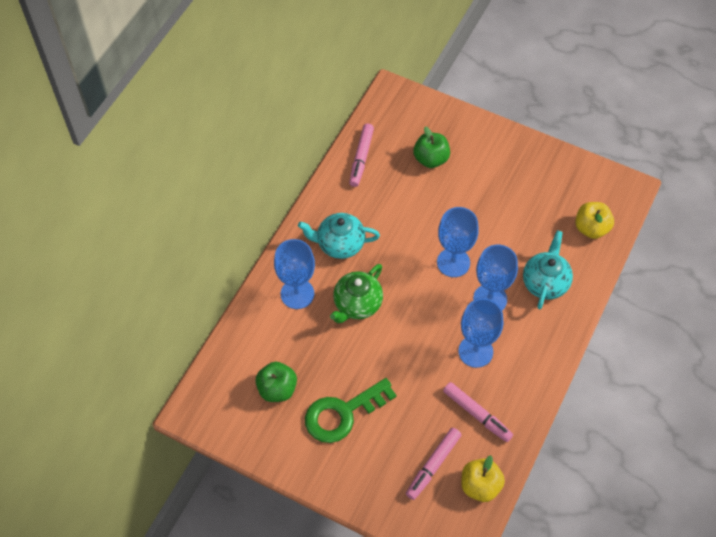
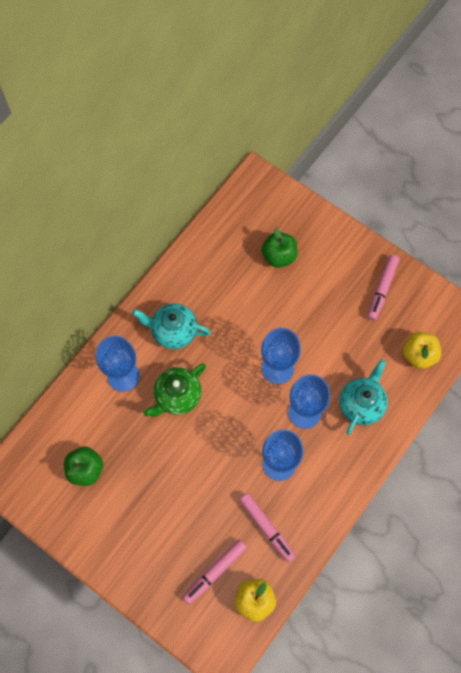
camera: 10 degrees right, 10 degrees up
(342, 413) = (141, 505): green key -> none
(361, 158) = (212, 244): pink marker -> pink marker (382, 289)

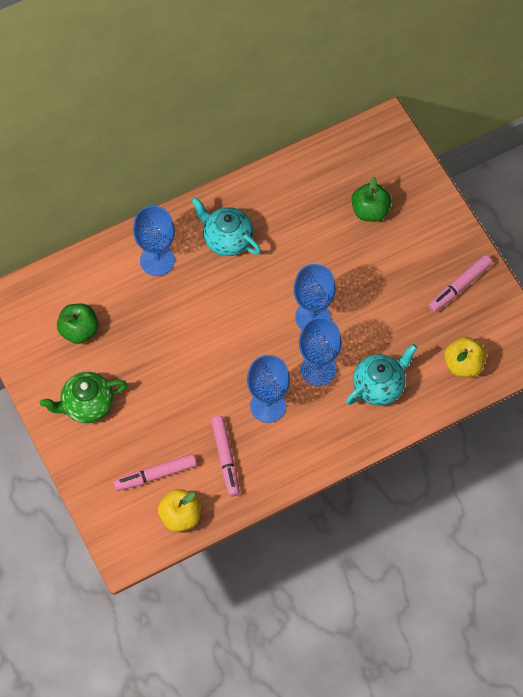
camera: 25 degrees right, 5 degrees down
(177, 396) = (200, 301): green teapot -> green teapot (86, 405)

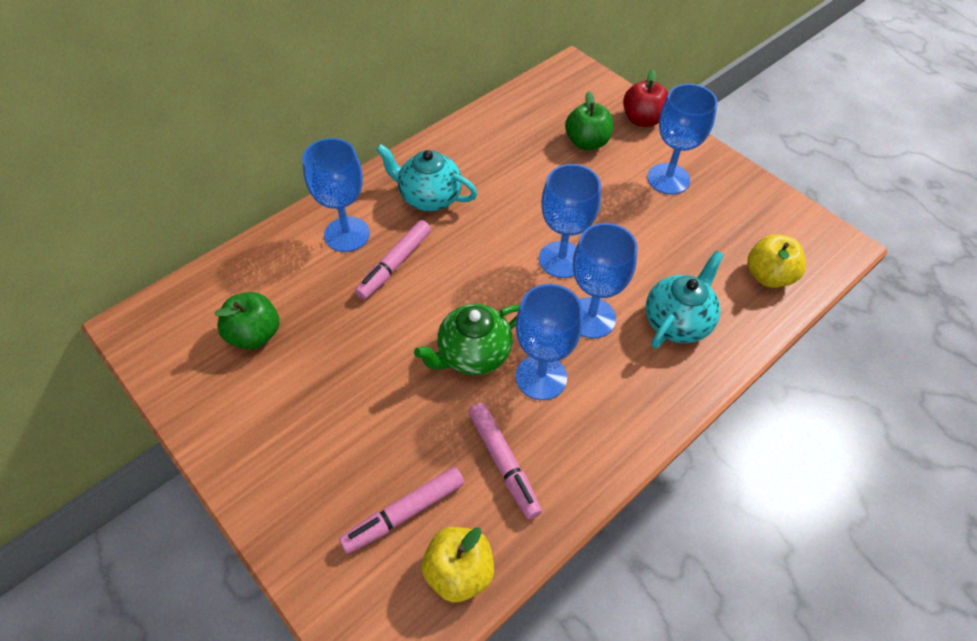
camera: 15 degrees left, 10 degrees down
(86, 405) = (280, 432): green teapot -> green teapot (472, 354)
(423, 261) = (668, 179): none -> blue goblet
(426, 196) = (642, 120): none -> red apple
(459, 286) = (721, 196): pink marker -> pink marker (394, 265)

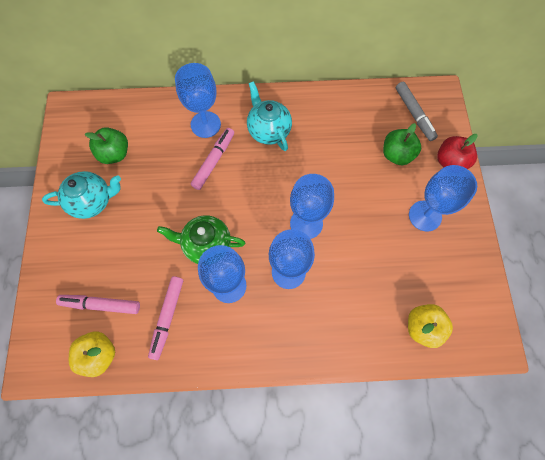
camera: 40 degrees right, 15 degrees up
(394, 265) = (214, 161): pink marker -> pink marker turned 135 degrees clockwise
(566, 98) = (414, 114): none -> grey marker
(677, 321) = (335, 312): turquoise teapot -> turquoise teapot (92, 201)

